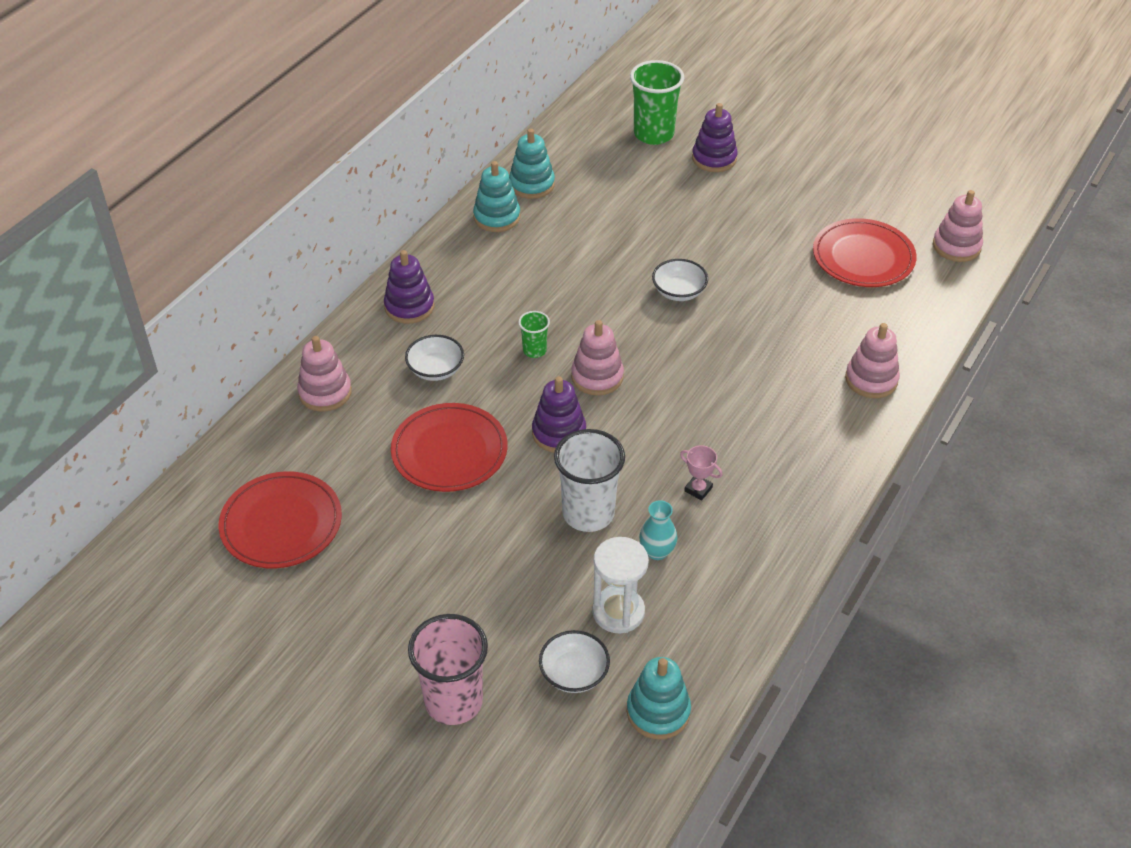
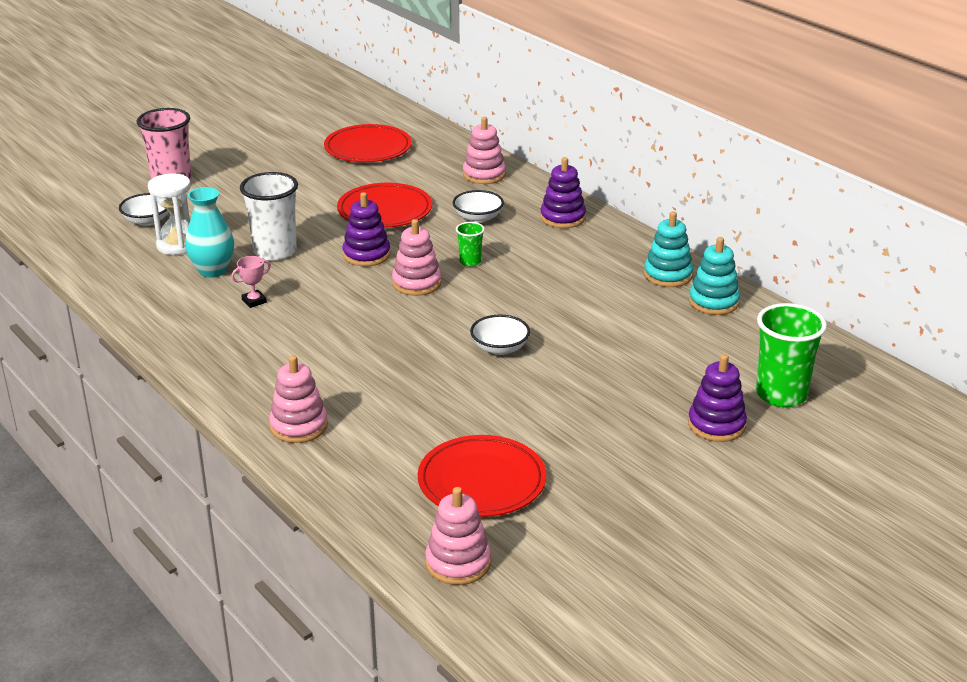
camera: 110 degrees right, 15 degrees down
(657, 551) = (212, 270): turquoise vase -> turquoise vase, size x1.54
(658, 711) = (86, 243): turquoise stacking toy -> none

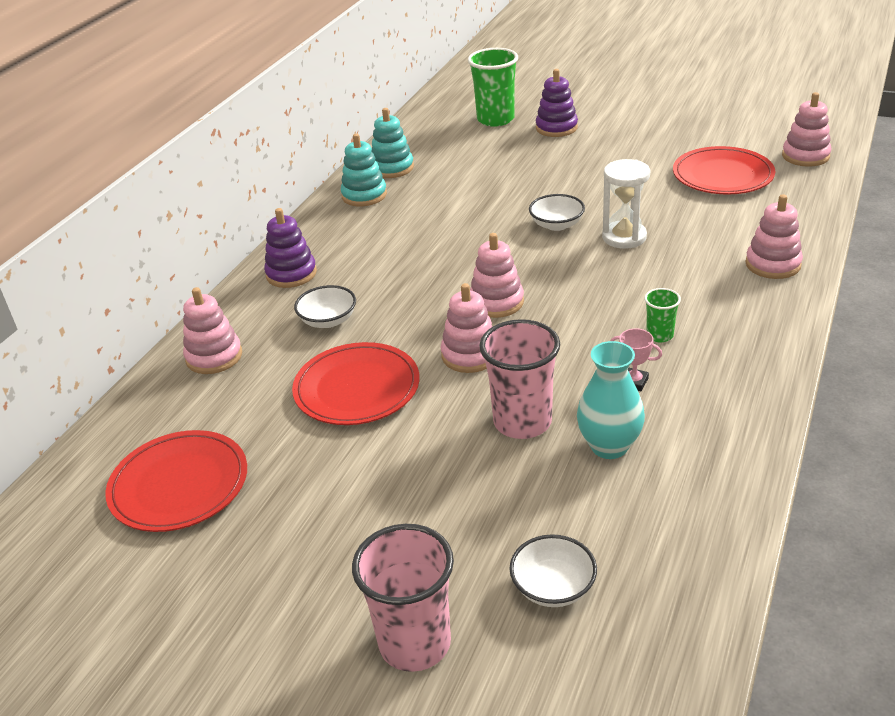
camera: 115 degrees left, 5 degrees up
(177, 245) = (585, 513): white hourglass -> white hourglass (624, 237)
(275, 251) = (522, 422): white cup -> pink cup
(366, 255) = (470, 355): purple stacking toy -> pink stacking toy
(470, 261) = (426, 290): green cup -> green cup (659, 335)

